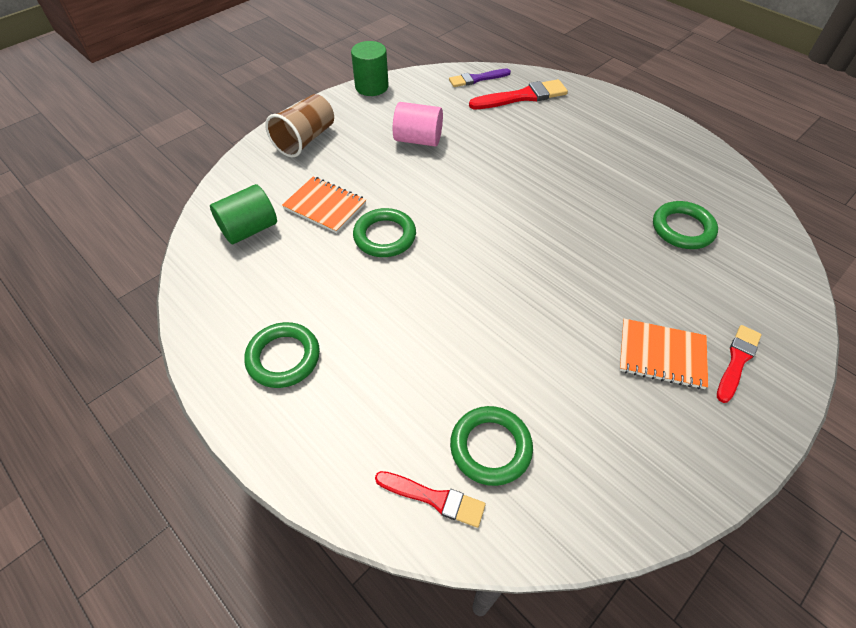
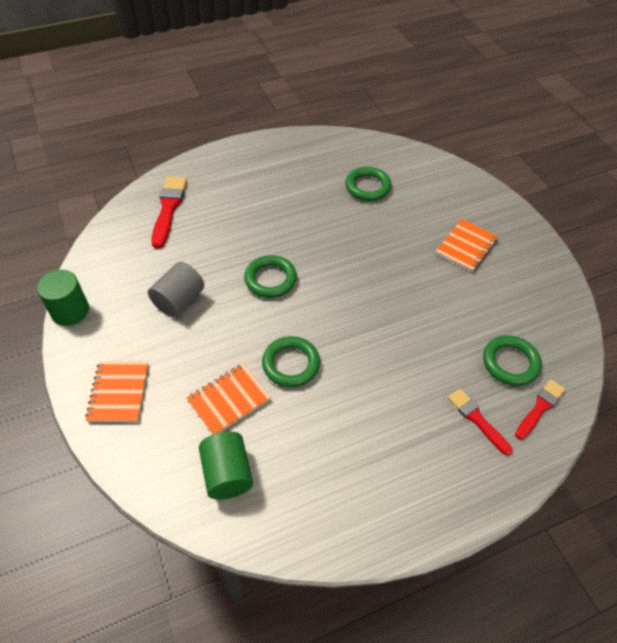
camera: 70 degrees left, 0 degrees up
(283, 358) = (395, 476): green ring -> green ring (270, 279)
(305, 140) = (118, 392): brown cup -> orange notebook
(418, 139) = (179, 300): pink cylinder -> grey cylinder
(477, 79) = (120, 228): purple brush -> none
(737, 361) = (481, 215): red brush -> red brush (477, 419)

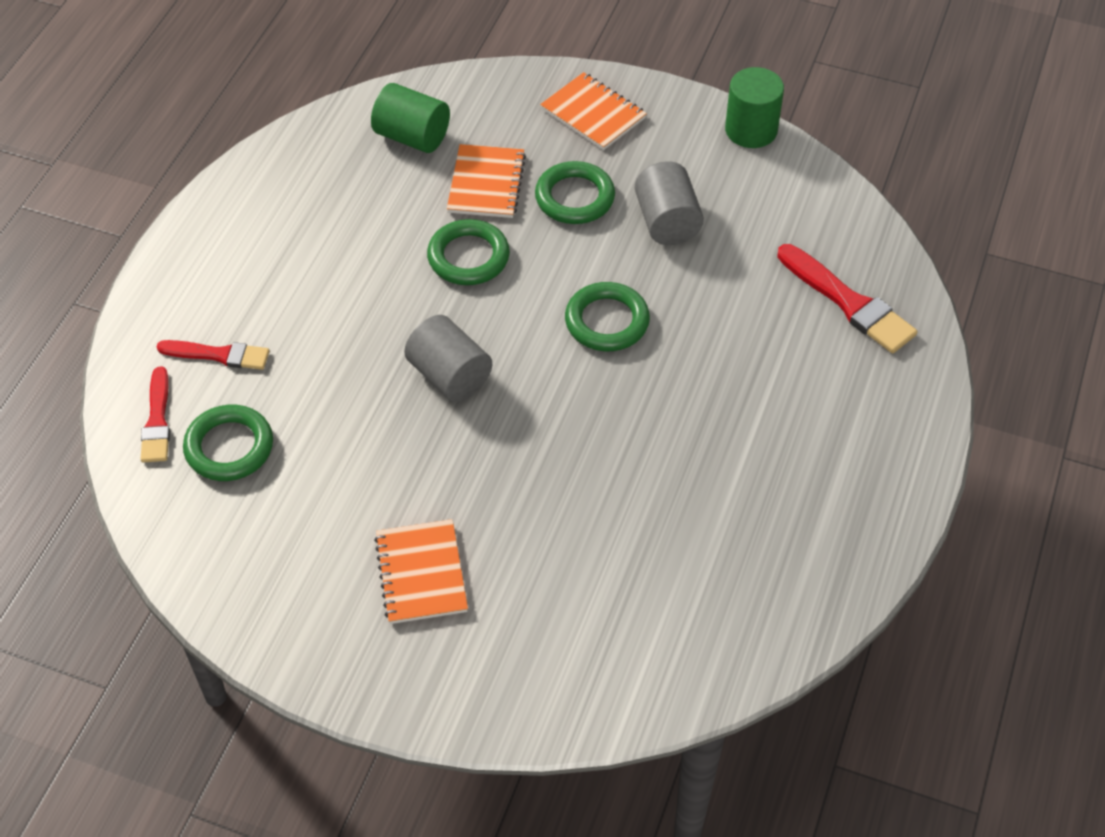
camera: 135 degrees right, 0 degrees up
(367, 187) = (661, 560): green ring -> green ring (574, 197)
(369, 312) = (449, 376): none -> grey cylinder

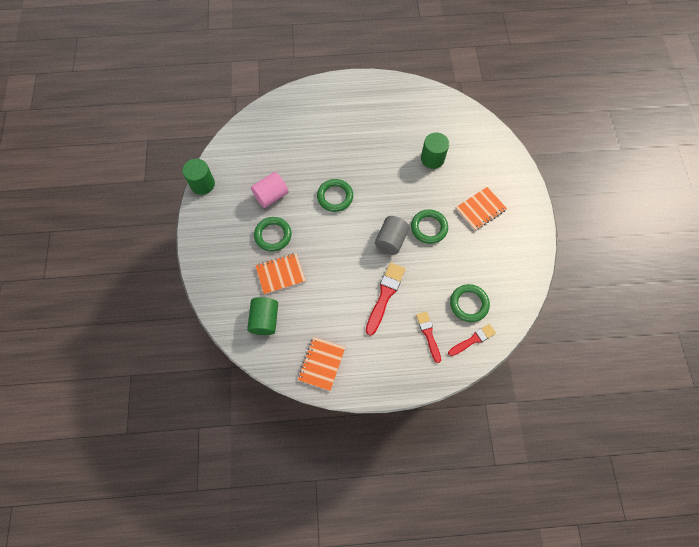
camera: 115 degrees left, 15 degrees up
(468, 257) = (326, 262): green ring -> green ring (429, 228)
(593, 113) = (217, 249): orange notebook -> orange notebook (321, 364)
(607, 539) = (432, 158): none -> green cylinder
(667, 222) = (271, 196): grey cylinder -> pink cylinder
(848, 303) = (285, 121): red brush -> red brush (385, 295)

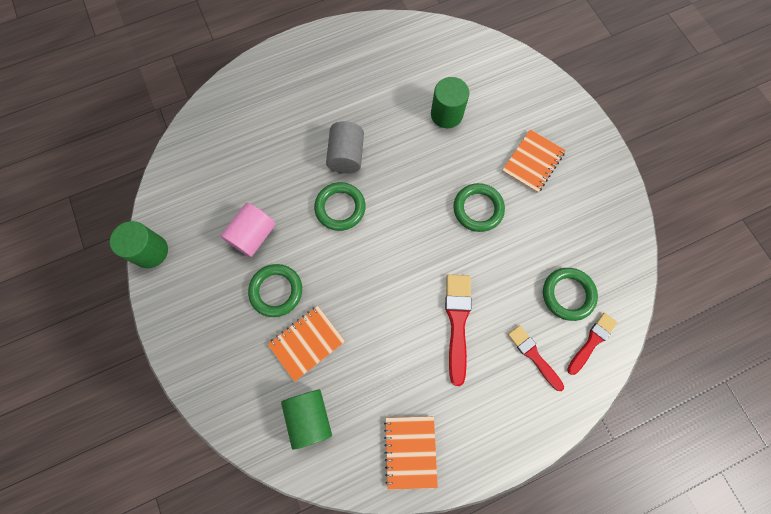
camera: 20 degrees left, 5 degrees up
(391, 240) = (436, 243): grey cylinder -> grey cylinder (346, 156)

